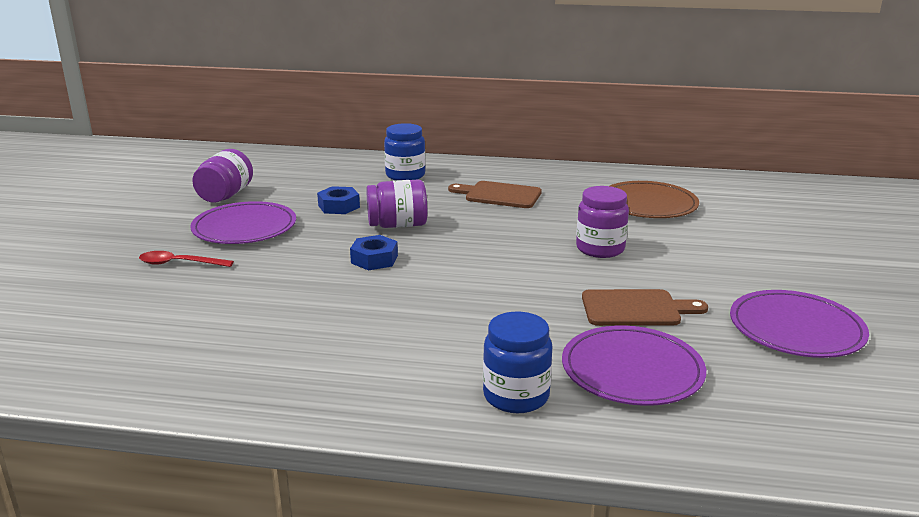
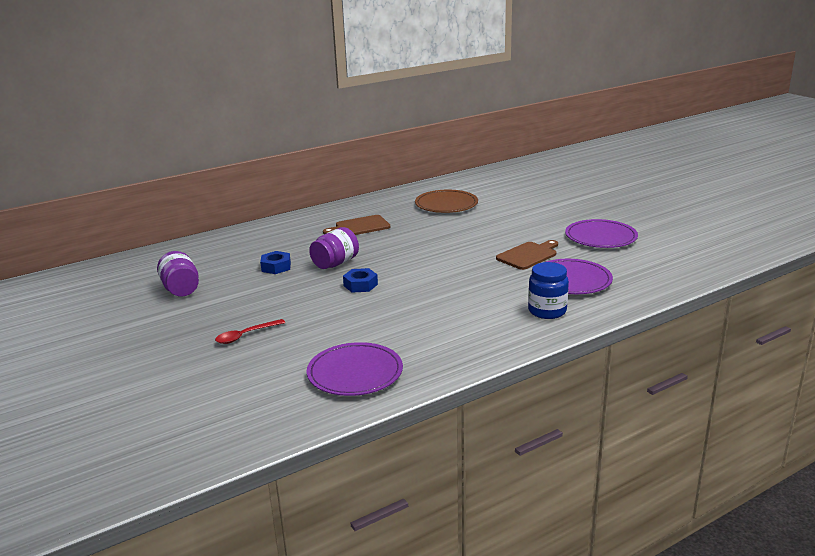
camera: 40 degrees left, 0 degrees up
(244, 228) = (241, 301): purple plate -> purple plate (355, 373)
(405, 175) = (279, 235): blue jar -> none
(600, 249) = (464, 235): purple jar -> none

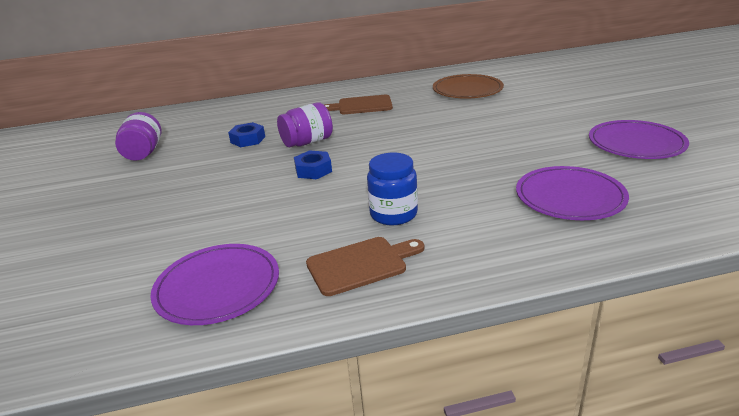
camera: 20 degrees right, 5 degrees up
(245, 335) = (151, 214): red spoon -> none
(528, 255) = (529, 157): brown cutting board -> brown cutting board (361, 264)
(547, 311) = (514, 237): blue jar -> blue jar (393, 214)

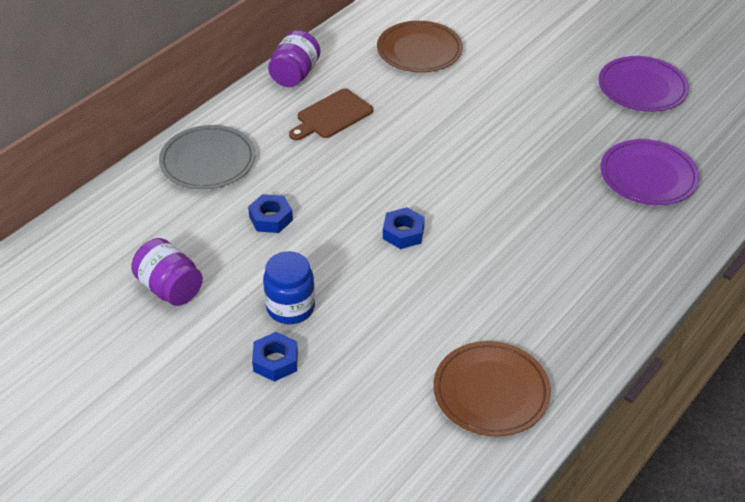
camera: 40 degrees left, 15 degrees up
(127, 206) = (275, 361): none -> blue nut
(217, 287) = (491, 391): purple plate -> brown plate
(260, 108) = (208, 161): none -> grey plate
(307, 142) = (345, 197): purple jar -> purple jar (295, 75)
(361, 264) = (571, 316): brown cutting board -> none
(393, 214) = (538, 254): blue jar -> blue jar (290, 307)

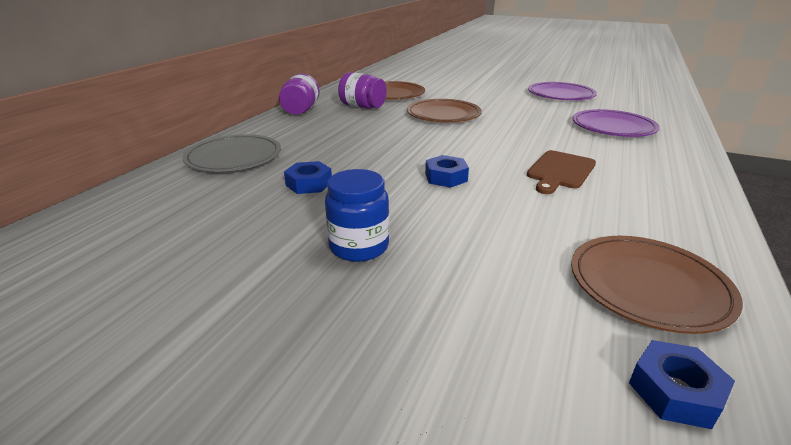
camera: 15 degrees left, 15 degrees down
(170, 288) = (202, 251): purple jar -> purple jar (362, 106)
(275, 361) = (362, 302): blue nut -> blue nut (675, 391)
(332, 116) = (341, 124): brown cutting board -> brown cutting board (560, 171)
(460, 112) = (443, 114): none -> brown plate

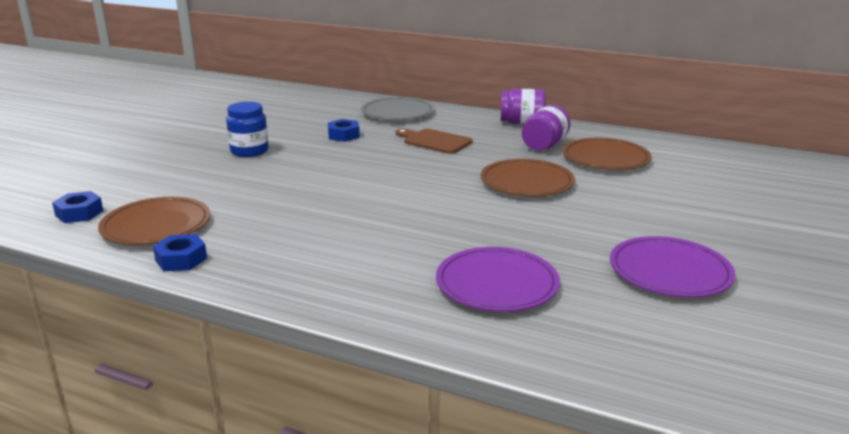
camera: 90 degrees right, 5 degrees down
(446, 177) = (345, 176): blue nut -> blue nut (181, 259)
(560, 171) = (347, 224): brown cutting board -> brown cutting board (434, 141)

